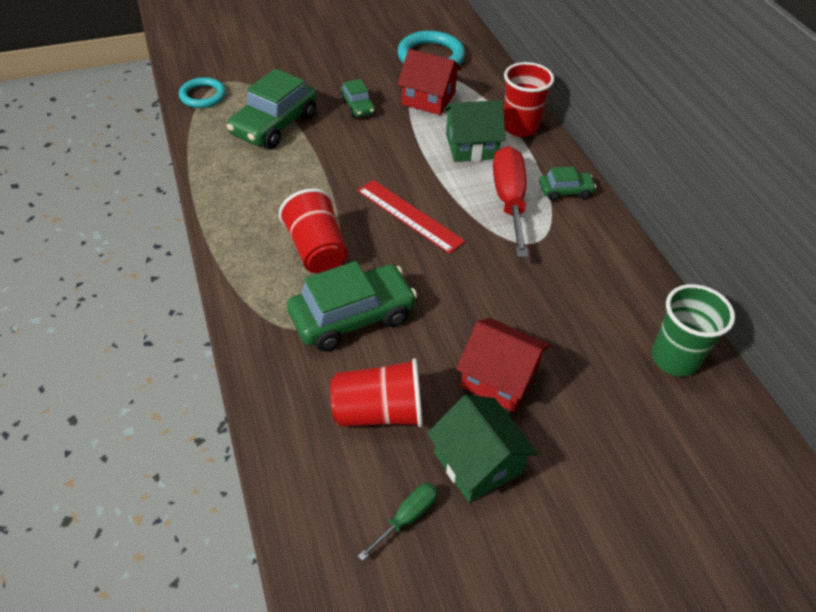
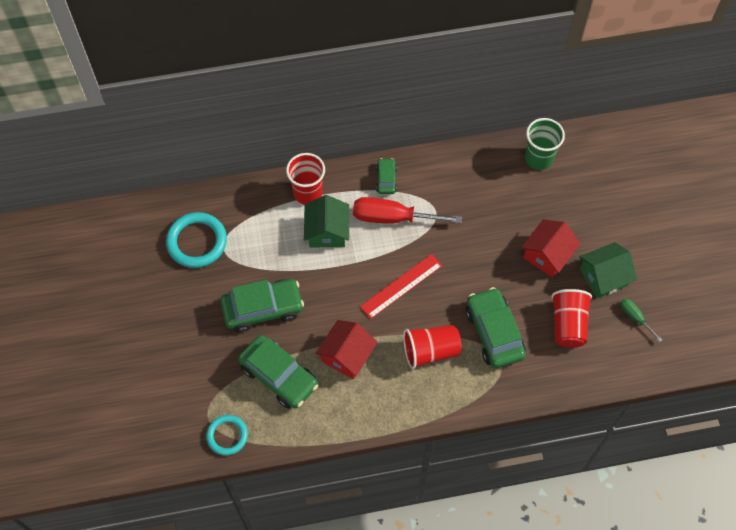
camera: 80 degrees left, 15 degrees up
(357, 107) = (263, 309): green car -> green car, size x1.93
(428, 98) = (259, 253): red house -> red house (347, 355)

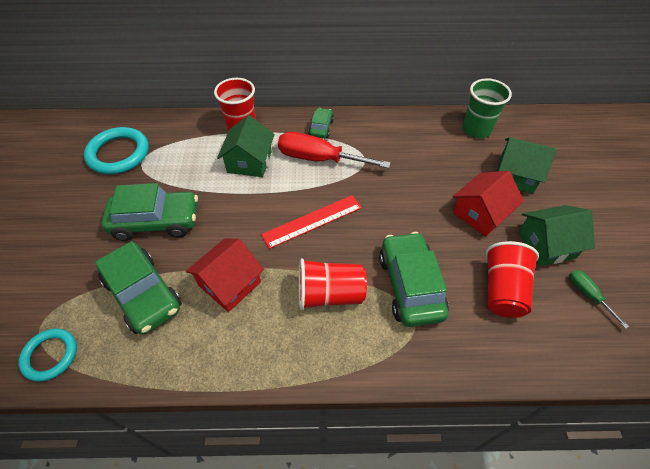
camera: 10 degrees right, 10 degrees down
(577, 208) = (515, 175): none -> green house

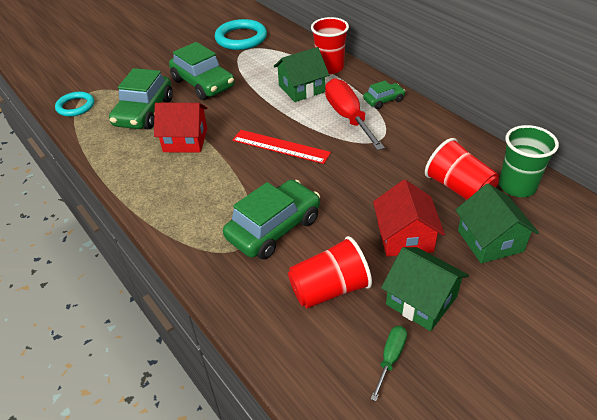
camera: 55 degrees right, 10 degrees down
(329, 294) = (222, 189): red cup -> red cup (458, 188)
(480, 214) = (405, 237): red house -> red house turned 75 degrees clockwise

